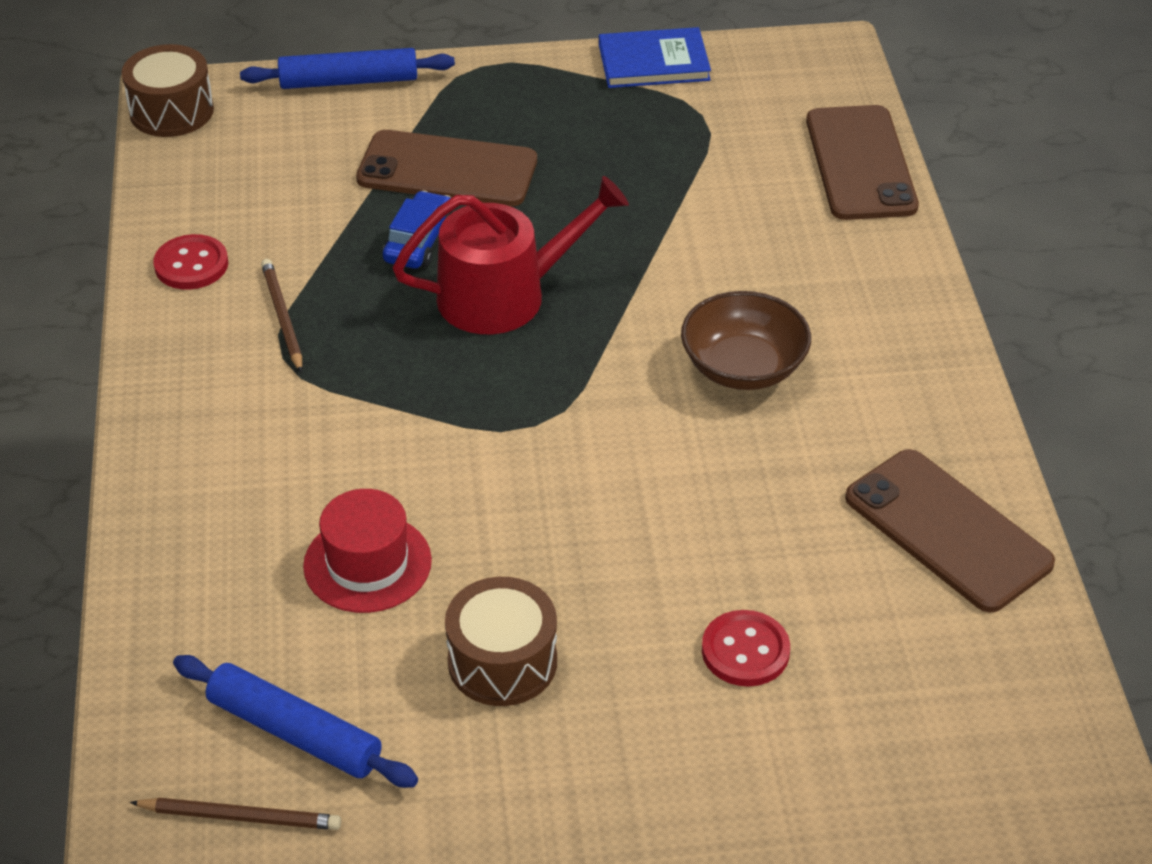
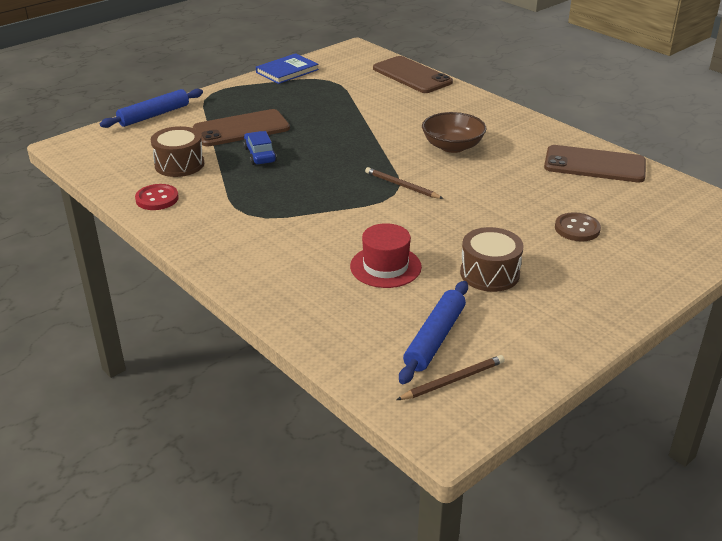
camera: 35 degrees left, 10 degrees down
(171, 111) = (74, 151): brown drum -> brown drum (179, 164)
(282, 317) = (228, 201): brown pencil -> brown pencil (401, 185)
(294, 732) = (435, 338): blue rolling pin -> blue rolling pin turned 60 degrees counterclockwise
(504, 295) = (323, 159): red watering can -> none
(745, 651) = (577, 229): red button -> brown button

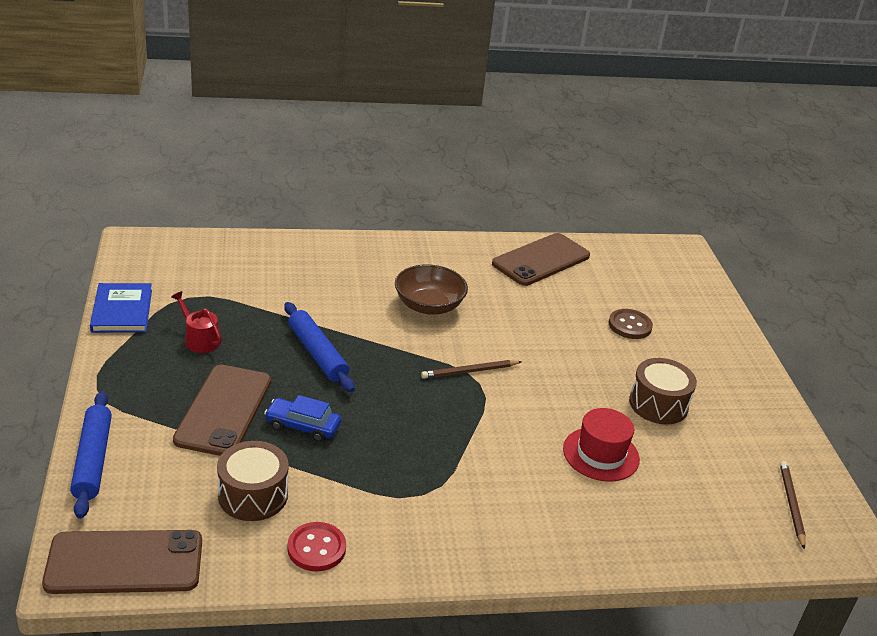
camera: 60 degrees left, 0 degrees up
(295, 98) = (199, 339): none -> red watering can
(412, 75) = (253, 247): brown phone -> brown phone (125, 562)
(435, 338) = (729, 484): blue rolling pin -> blue rolling pin (317, 354)

